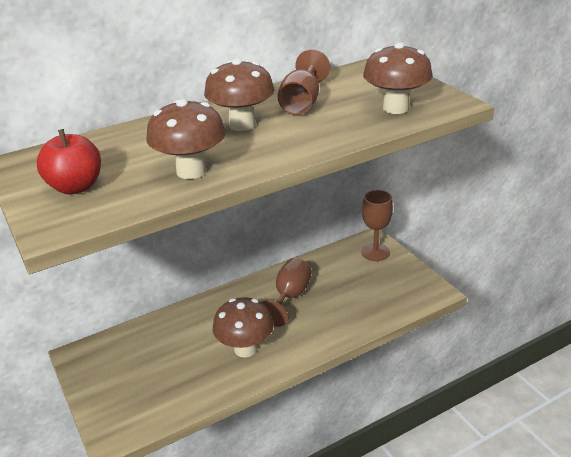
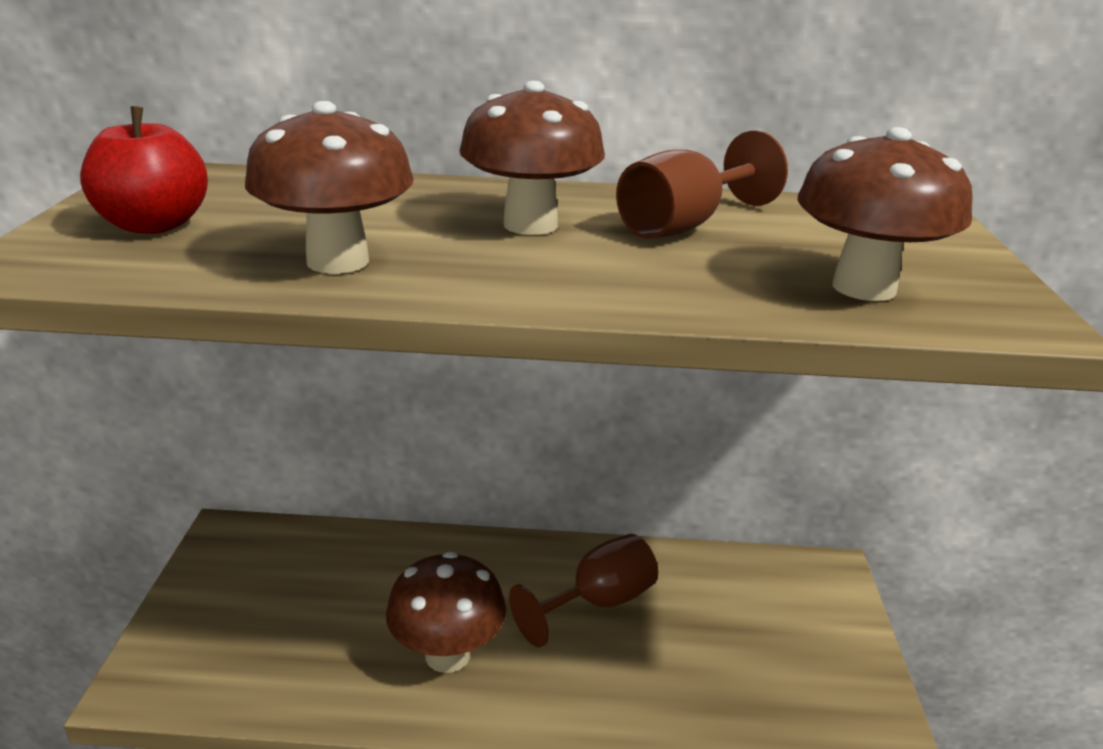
camera: 30 degrees right, 5 degrees down
(375, 252) = (819, 597): brown goblet -> none

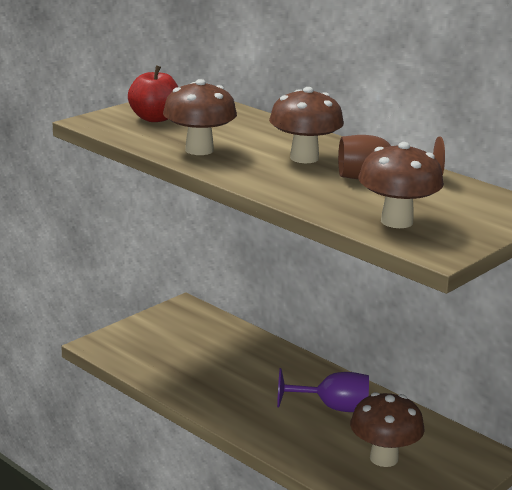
camera: 40 degrees right, 5 degrees down
(447, 655) = (233, 392): brown mushroom -> brown mushroom (384, 458)
(598, 602) = (333, 407): brown goblet -> purple goblet

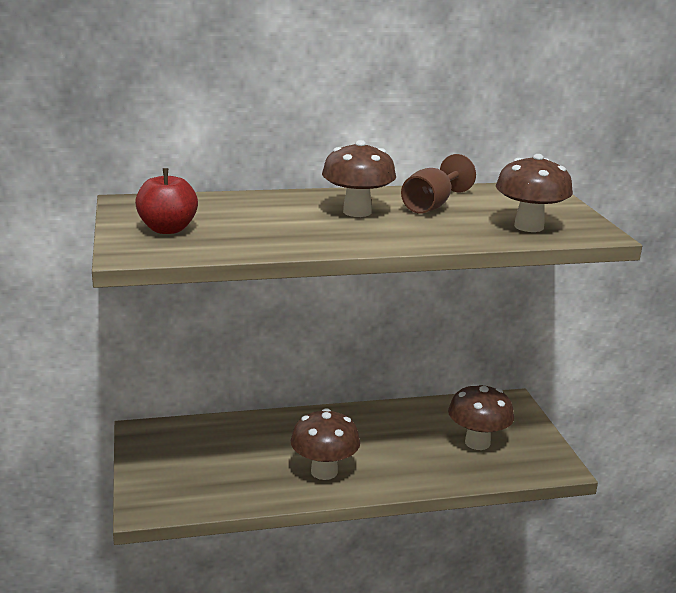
camera: 55 degrees left, 0 degrees up
(199, 150) = (282, 238): brown mushroom -> brown mushroom (324, 471)
(333, 407) = (388, 433): purple goblet -> none

